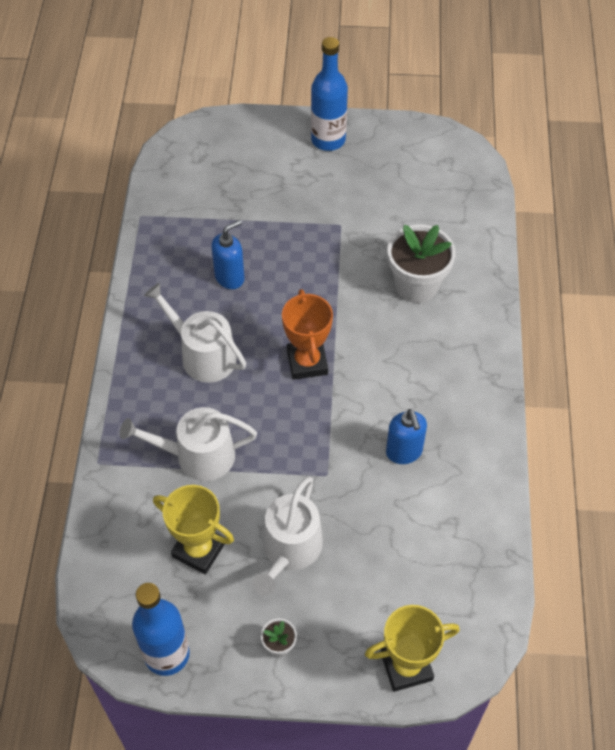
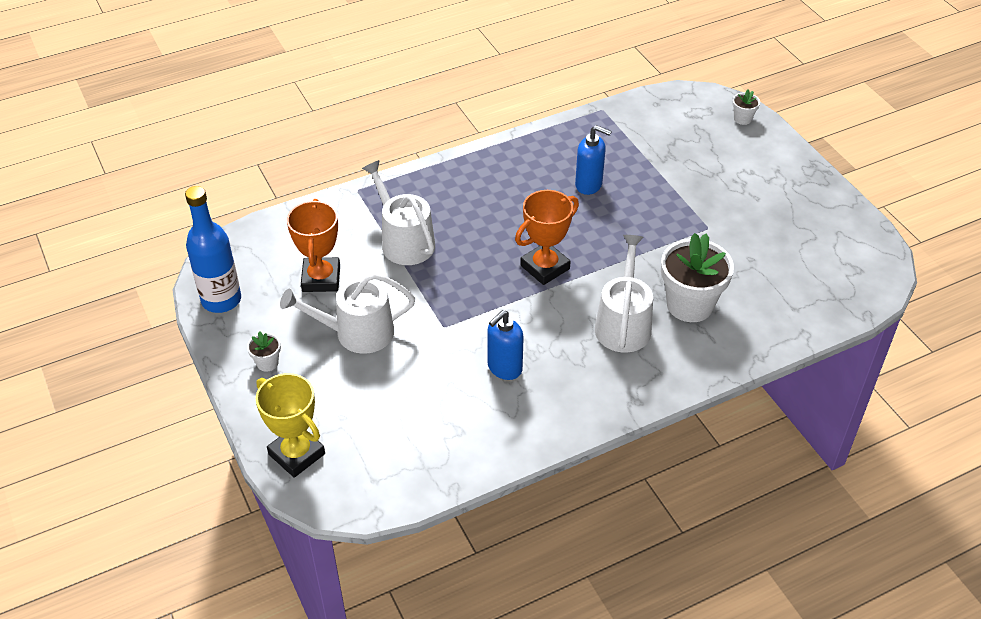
camera: 60 degrees right, 10 degrees down
(199, 550) = (321, 279): yellow trophy -> orange trophy
(203, 355) = (500, 203): white watering can -> white watering can (623, 324)
(231, 129) = (742, 119): none -> white flower pot
(328, 140) = (794, 181): blue bottle -> none

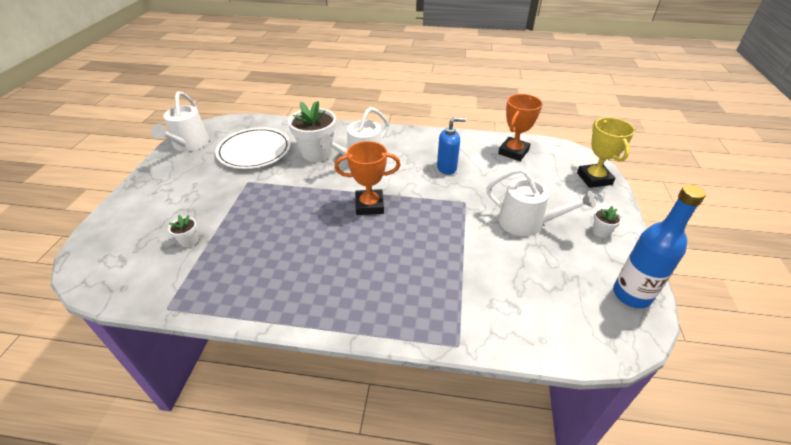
camera: 145 degrees left, 5 degrees down
(321, 279) = (536, 272): orange trophy -> orange trophy (513, 152)
(404, 241) = (450, 271): white watering can -> white watering can (189, 144)
(589, 185) = (273, 244): blue soap dispenser -> none
(742, 119) = (101, 237): white flower pot -> white flower pot (189, 241)
(764, 267) = (254, 151): none -> white plate

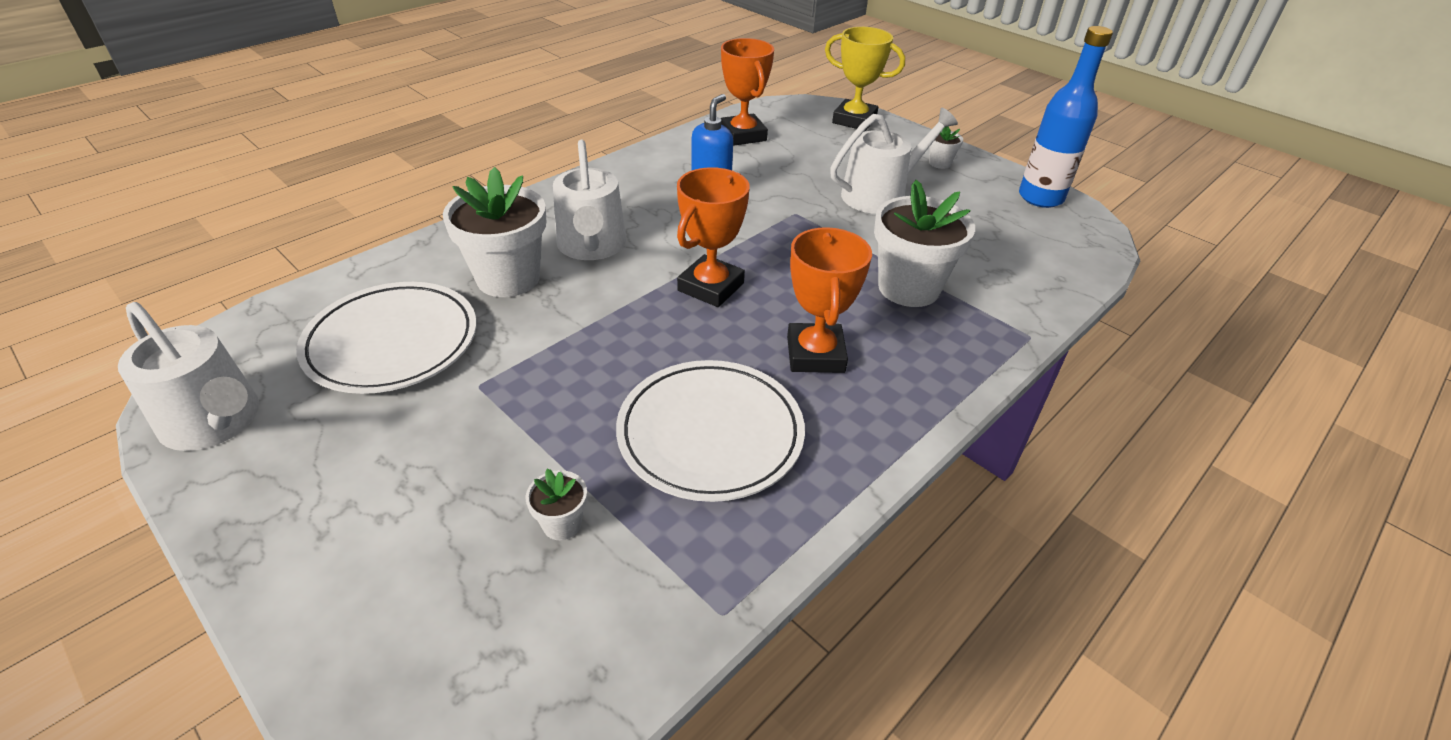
camera: 55 degrees left, 0 degrees up
(267, 255) = (710, 434): none -> white plate
(352, 262) = (815, 354): none -> orange trophy
(446, 272) = (908, 288): none -> white flower pot

